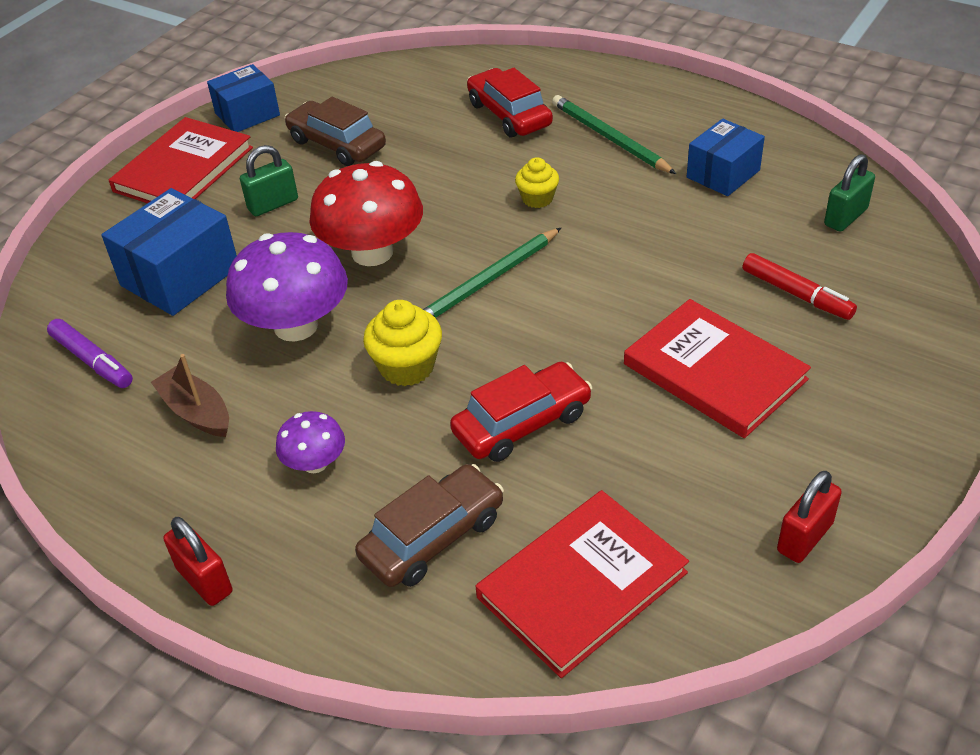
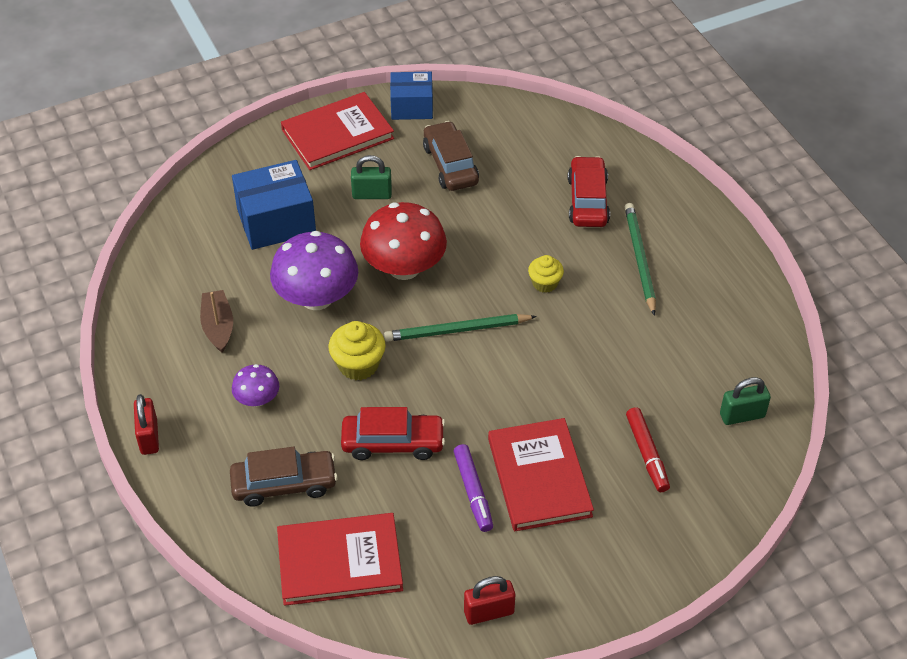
camera: 30 degrees right, 5 degrees up
(92, 360) = (186, 256): purple marker -> purple marker (473, 491)
(723, 174) = (691, 333): blue box -> none

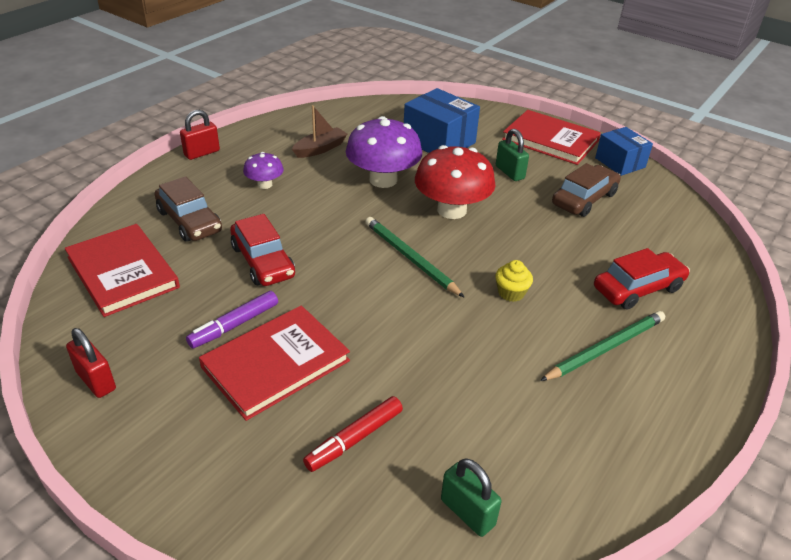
camera: 60 degrees right, 10 degrees down
(358, 365) = (332, 219): yellow cupcake -> none

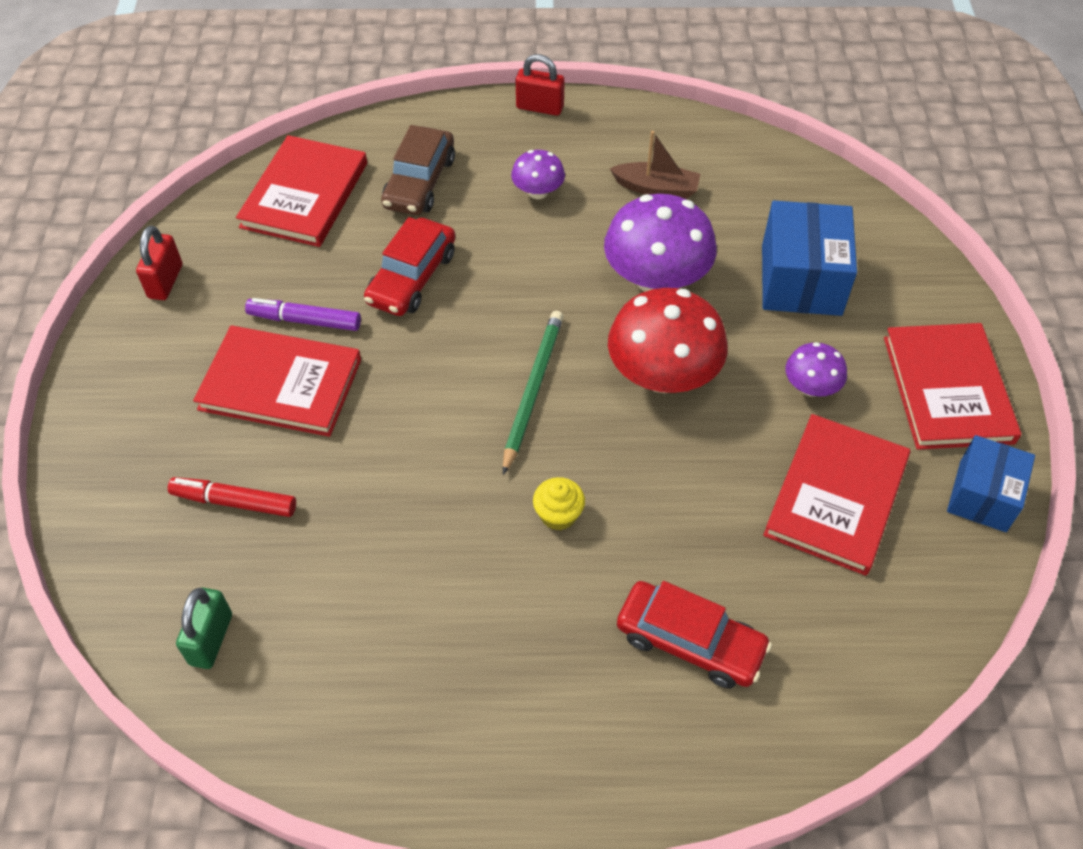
camera: 55 degrees right, 15 degrees up
(509, 172) = (811, 387): green padlock -> purple mushroom
(584, 199) = (836, 496): brown car -> red book
(605, 348) = (541, 654): green pencil -> none

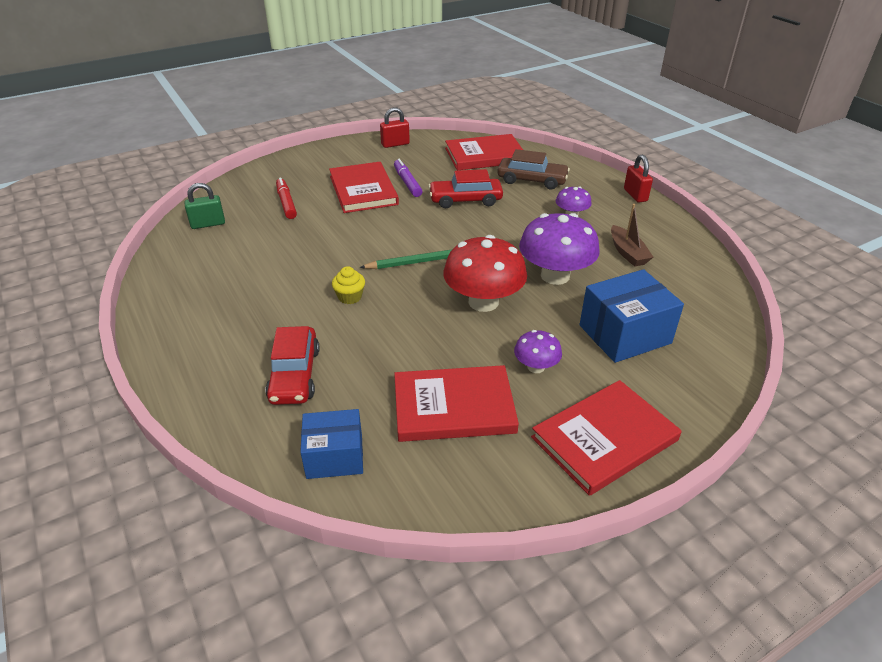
camera: 60 degrees right, 15 degrees down
(419, 182) = (532, 180): brown car -> brown car turned 150 degrees counterclockwise
(982, 496) = (520, 489): blue box -> blue box (334, 456)

